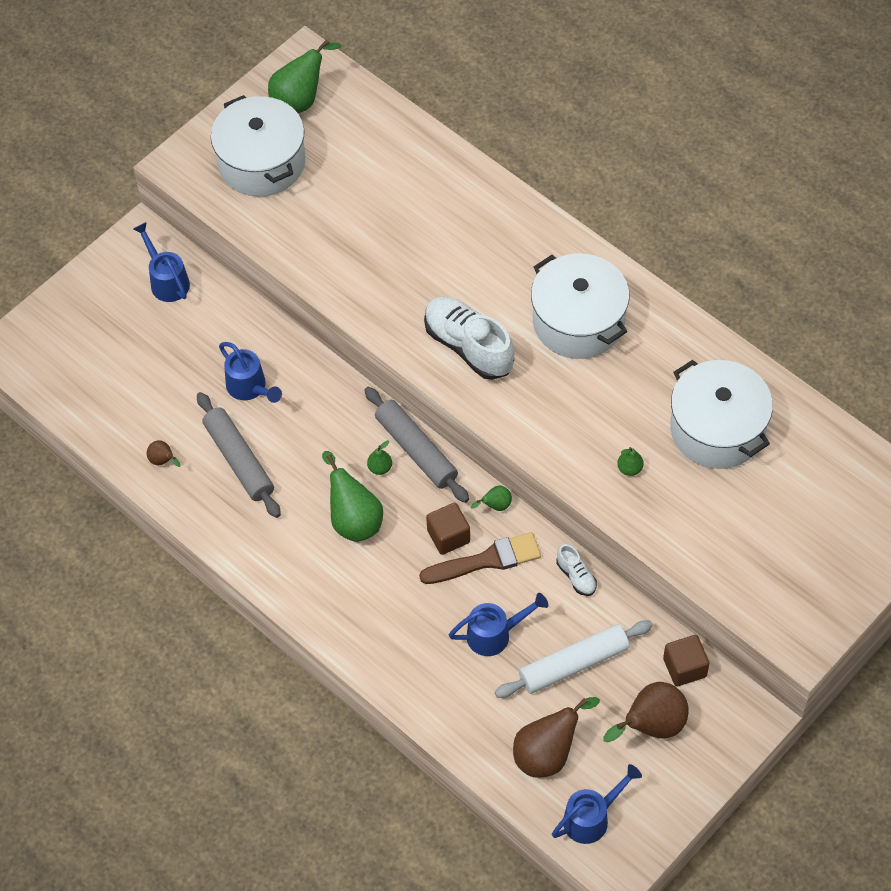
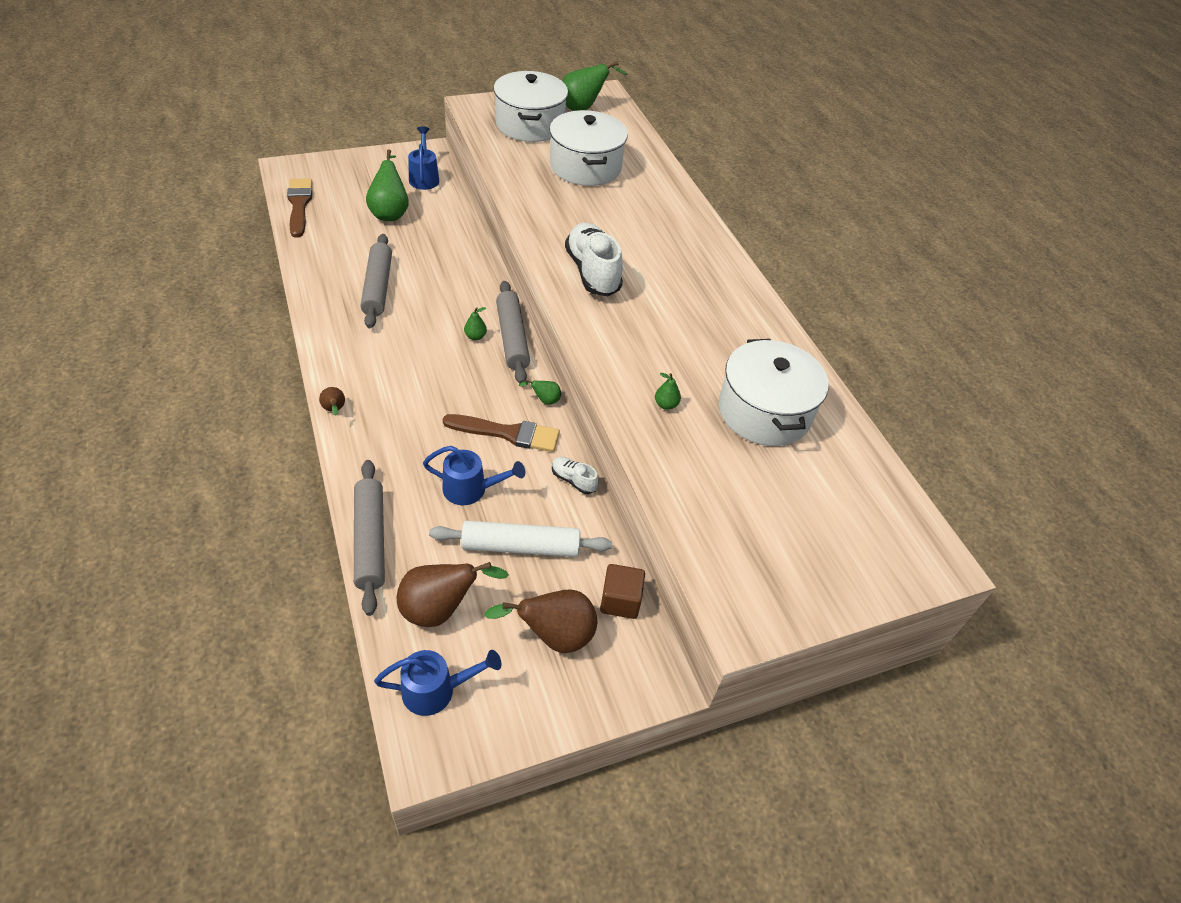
camera: 20 degrees right, 10 degrees down
(67, 396) = (299, 205): none -> brown brush
(163, 461) = (325, 265): brown pear -> brown pear (334, 410)
(250, 388) = (425, 252): blue watering can -> none
(354, 520) = (427, 359): green pear -> green pear (390, 213)
(446, 728) = (370, 540): none -> grey rolling pin
(448, 536) = (490, 403): brown cube -> none
(576, 576) = (573, 480): white shoe -> white shoe turned 135 degrees clockwise
(578, 321) = (692, 293): white pot -> white pot (585, 166)

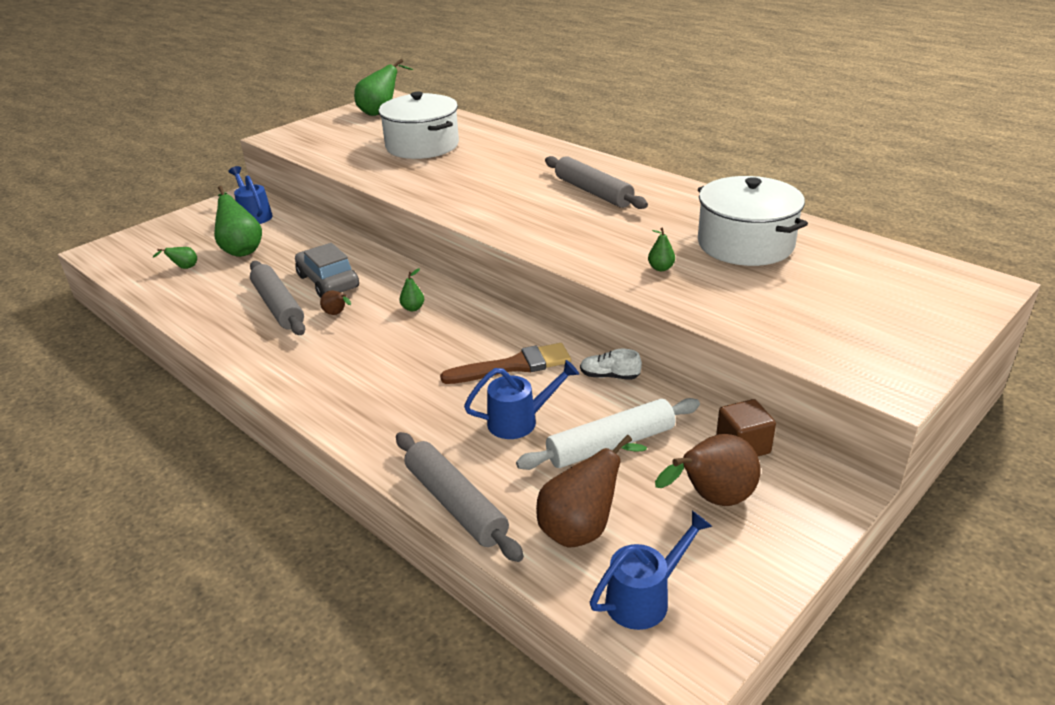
camera: 20 degrees left, 15 degrees down
(299, 205) = (136, 273): brown brush -> none
(334, 410) = (318, 414): brown pear -> brown pear (337, 314)
(431, 278) = (328, 282): none -> grey car
(512, 338) = (450, 297): grey rolling pin -> grey rolling pin (593, 192)
(530, 125) = (342, 135): white pot -> none
(544, 400) = (524, 329): green pear -> green pear (184, 268)
(592, 272) = (501, 207): white shoe -> none

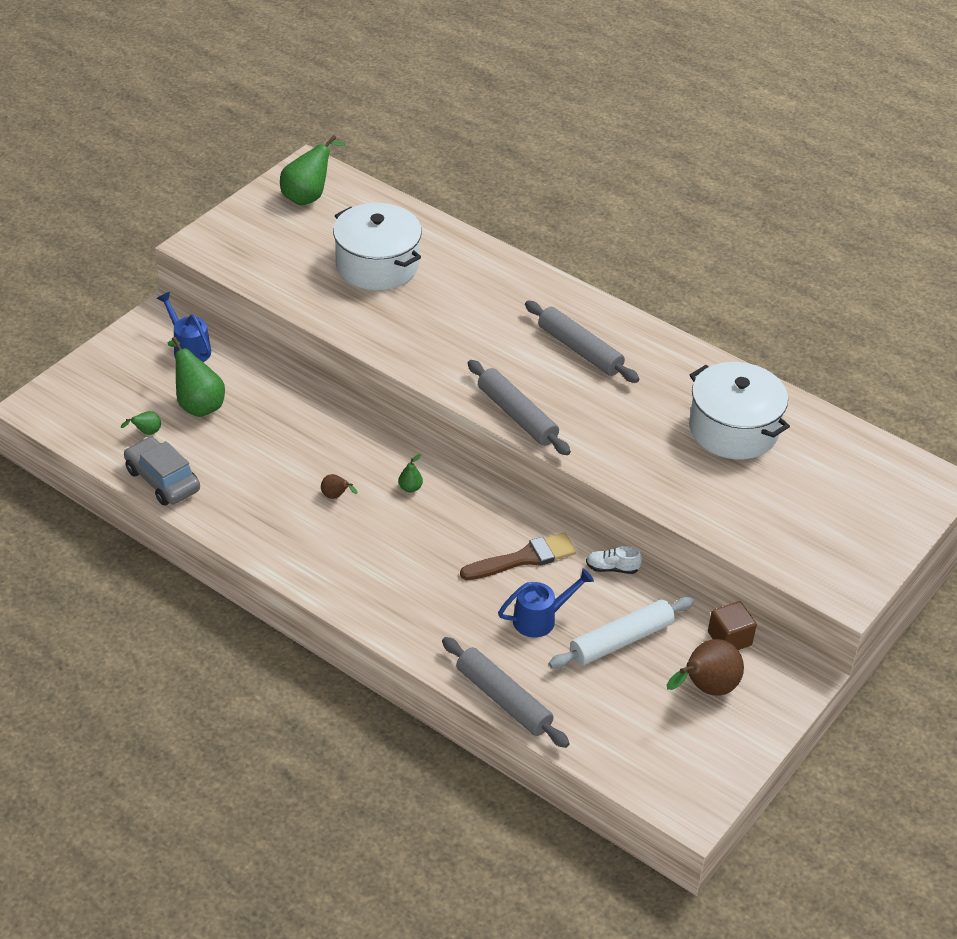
camera: 10 degrees left, 10 degrees up
(278, 306) = (272, 486): grey rolling pin -> grey rolling pin (517, 415)
(328, 282) = (311, 452): grey car -> grey car (162, 480)
(582, 528) = (607, 717): brown pear -> none
(645, 598) = (660, 770): blue watering can -> none
(660, 268) = (656, 462): green pear -> none

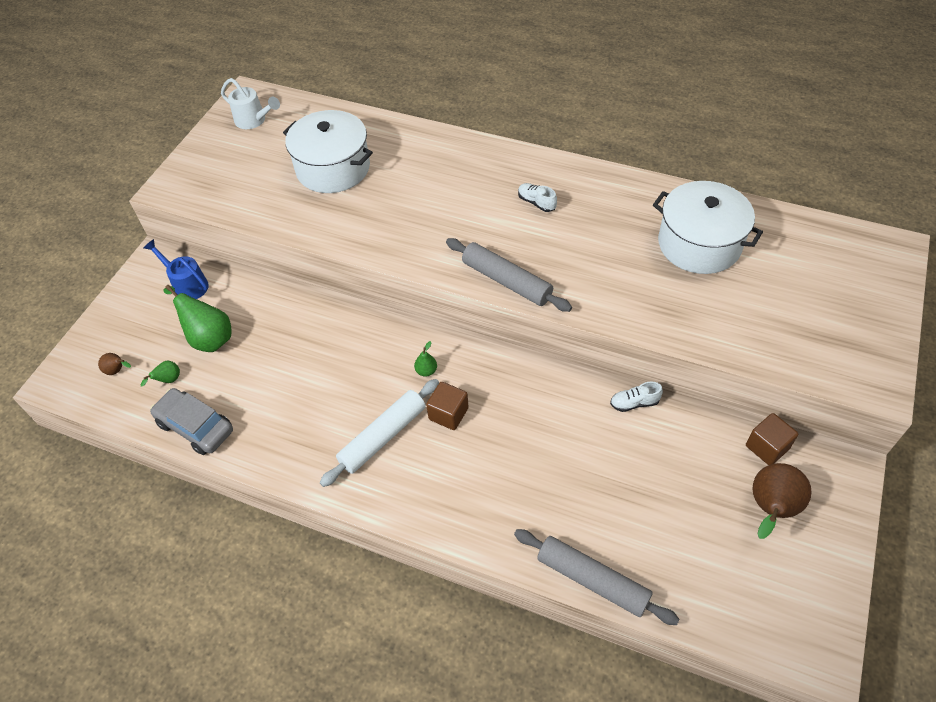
camera: 10 degrees left, 10 degrees up
(308, 196) = (254, 120): green pear -> white watering can
(336, 496) = (362, 398): brown pear -> brown pear (117, 370)
(418, 531) = (448, 414): none -> brown cube
(523, 558) = (552, 415): brown brush -> none
(540, 619) = (592, 476): blue watering can -> none
(580, 350) = (536, 202): grey rolling pin -> white shoe
(621, 640) = (673, 478): white rolling pin -> white rolling pin (383, 436)

